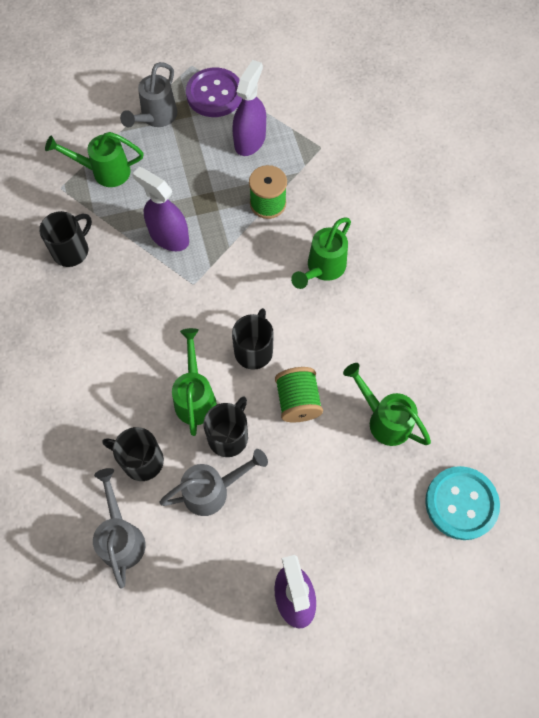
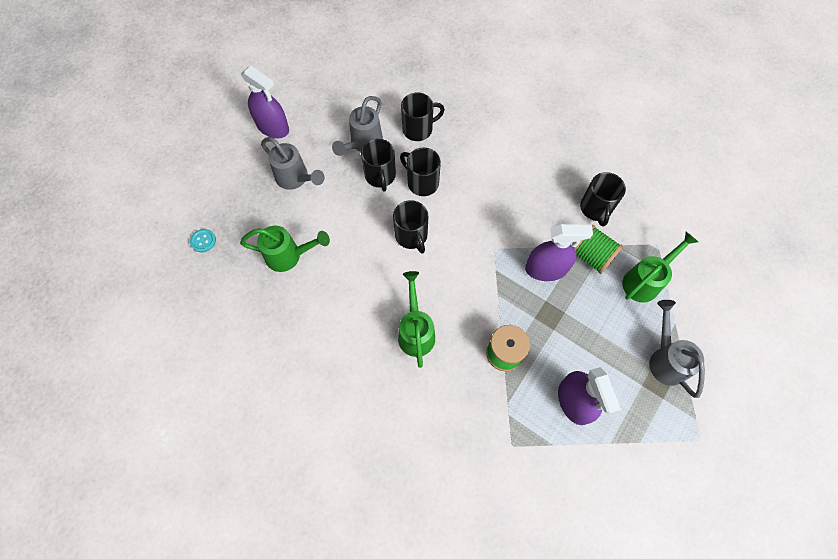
camera: 140 degrees right, 0 degrees up
(121, 536) = (392, 91): grey watering can -> grey watering can (296, 179)
(195, 396) = (422, 182): green watering can -> black mug
(214, 94) = (648, 425): purple button -> none
(298, 401) = (355, 226): green spool -> green spool (591, 256)
(461, 503) = (203, 241): turquoise button -> turquoise button, size x0.44

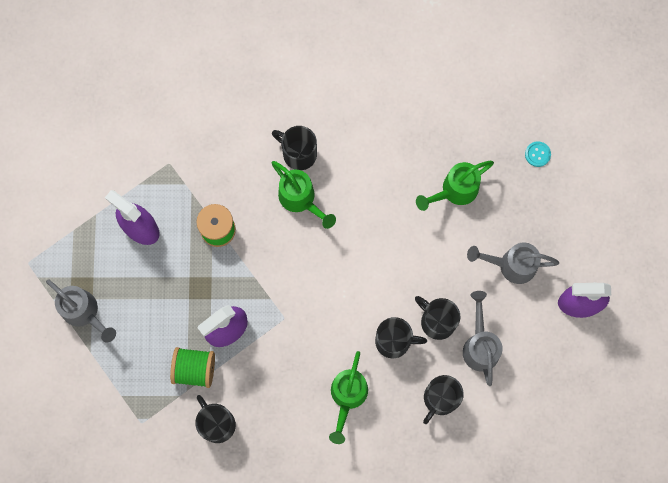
camera: 145 degrees right, 10 degrees up
(411, 236) = (364, 280): black mug -> black mug (298, 153)
(645, 281) = (135, 376): green watering can -> green watering can (347, 397)

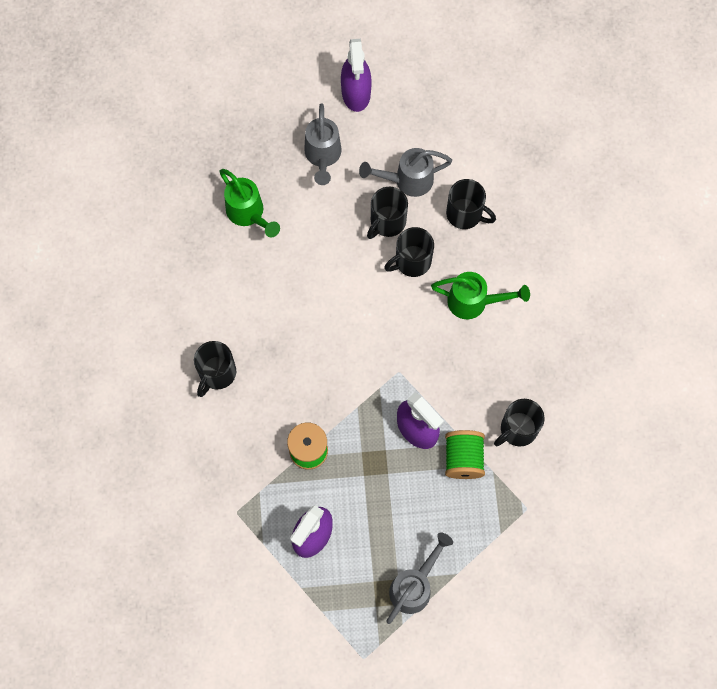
camera: 95 degrees left, 5 degrees down
(301, 200) = (269, 366): green watering can -> none
(394, 341) = (411, 261): black mug -> black mug turned 120 degrees counterclockwise
(537, 154) = (204, 138): turquoise button -> none

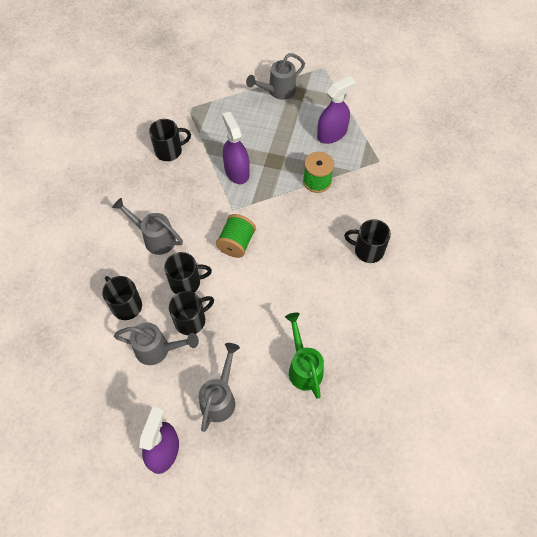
camera: 160 degrees left, 10 degrees down
(217, 373) = (367, 250): black mug -> black mug turned 120 degrees counterclockwise
(463, 458) = (214, 145): green spool -> green spool (236, 243)
(474, 302) = (154, 238): green watering can -> grey watering can

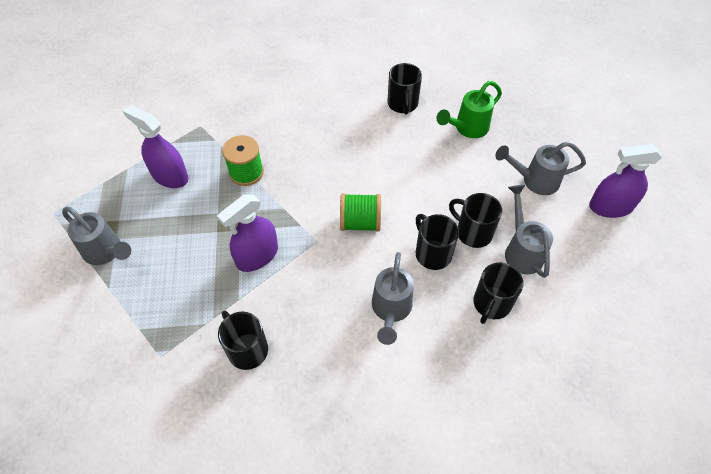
camera: 110 degrees left, 5 degrees down
(367, 250) = (320, 111): black mug -> black mug (402, 104)

